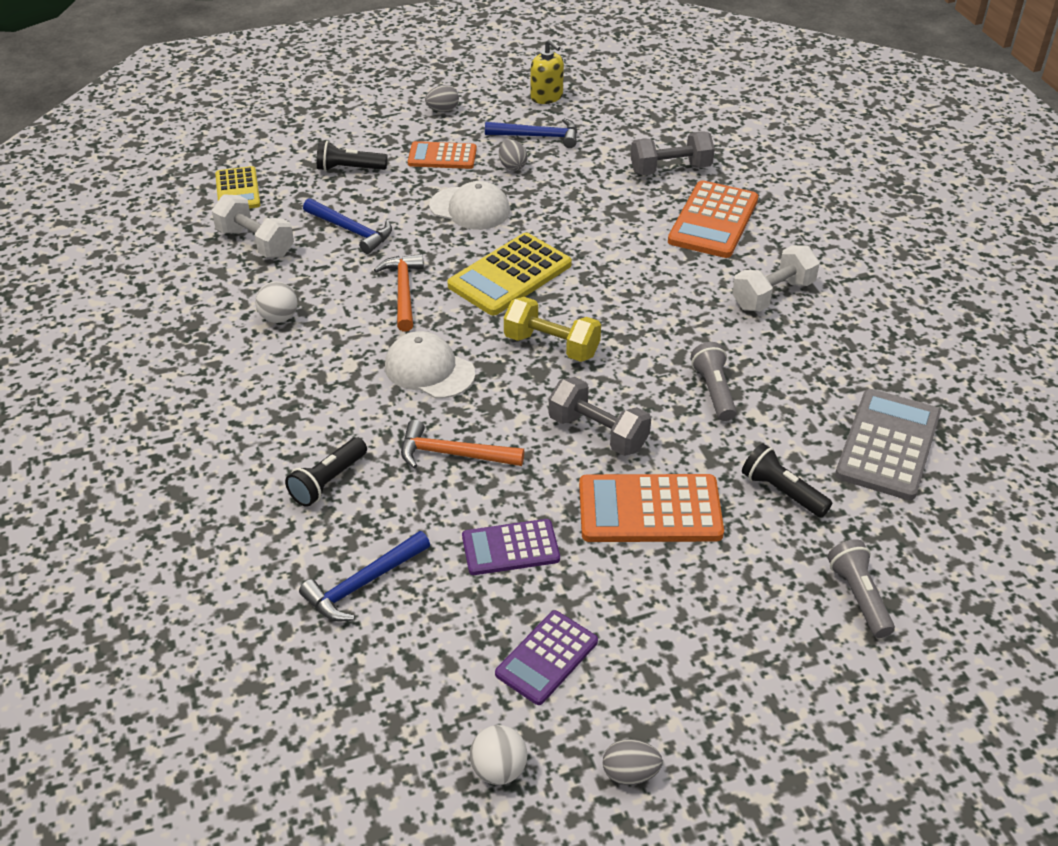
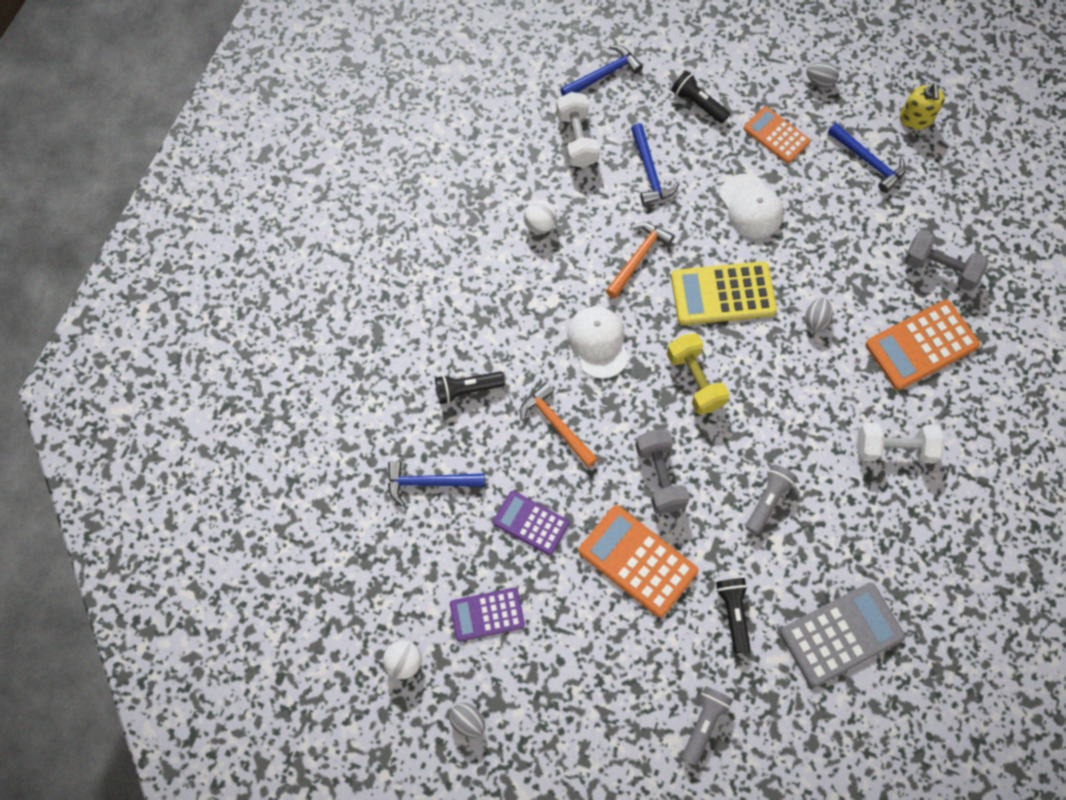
camera: 40 degrees right, 25 degrees up
(238, 190) = (603, 75): yellow calculator -> blue hammer
(512, 166) = (820, 182): grey egg -> grey egg (816, 320)

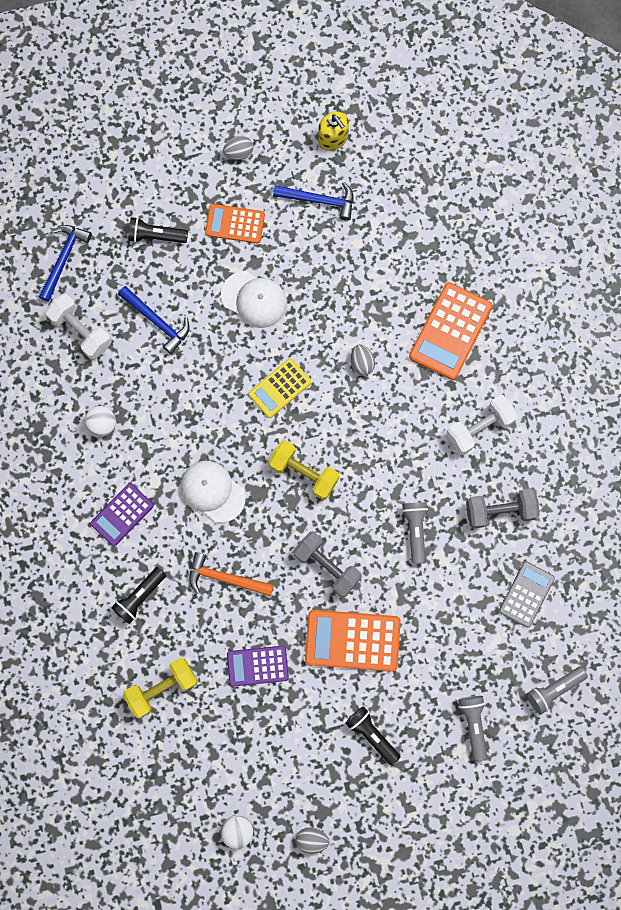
camera: 35 degrees left, 10 degrees up
(429, 482) = (162, 687): blue hammer -> yellow dumbbell
(487, 614) = (272, 755): purple calculator -> purple calculator (122, 514)
(638, 258) = (196, 401): orange hammer -> none
(723, 294) = (280, 388): yellow calculator -> yellow calculator, size x0.64
(733, 613) = (443, 631): black flashlight -> black flashlight (371, 734)
(809, 747) = (553, 689): none -> grey flashlight
(841, 634) = (526, 594): grey calculator -> grey calculator, size x0.64
(940, 268) = (426, 258): grey dumbbell -> grey dumbbell (500, 510)

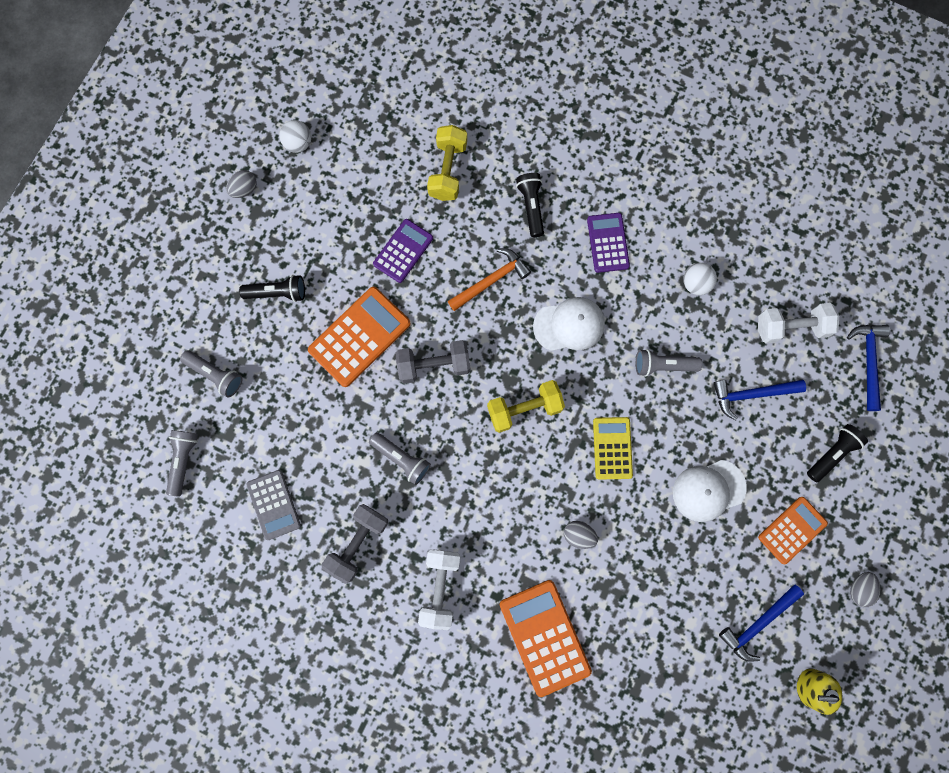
camera: 130 degrees right, 0 degrees up
(63, 259) = (868, 361): blue hammer -> blue hammer turned 150 degrees counterclockwise
(187, 400) = (663, 365): none -> grey flashlight

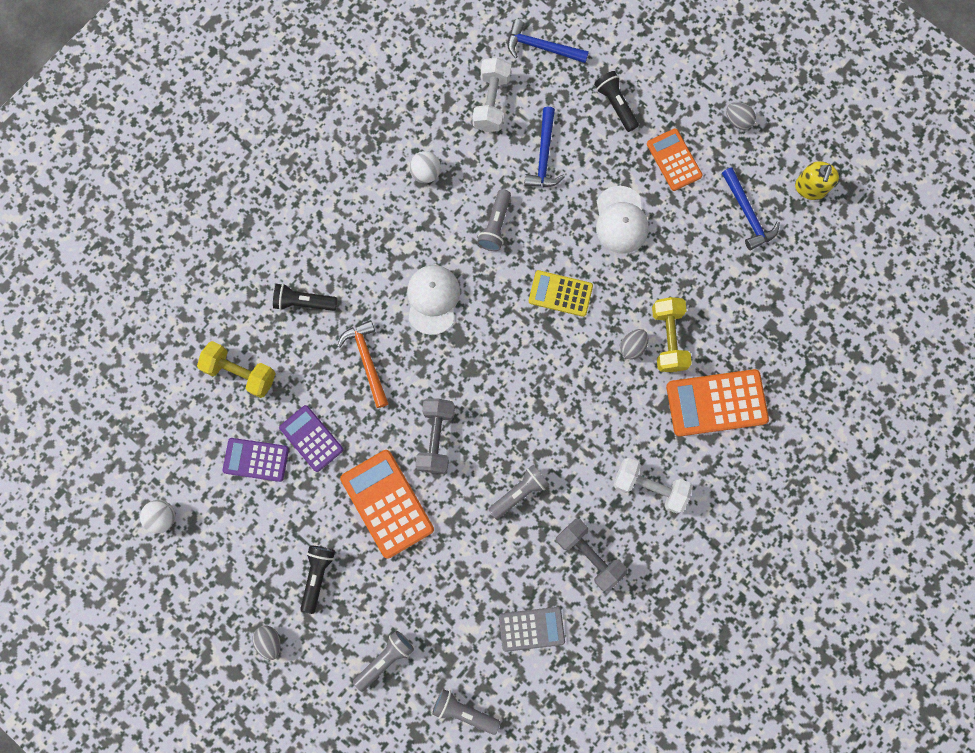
camera: 75 degrees left, 0 degrees up
(244, 189) = (195, 585): grey egg -> grey egg (269, 641)
(524, 409) = (502, 363): yellow dumbbell -> yellow dumbbell (668, 338)
(607, 243) = (362, 241): purple calculator -> purple calculator (256, 460)

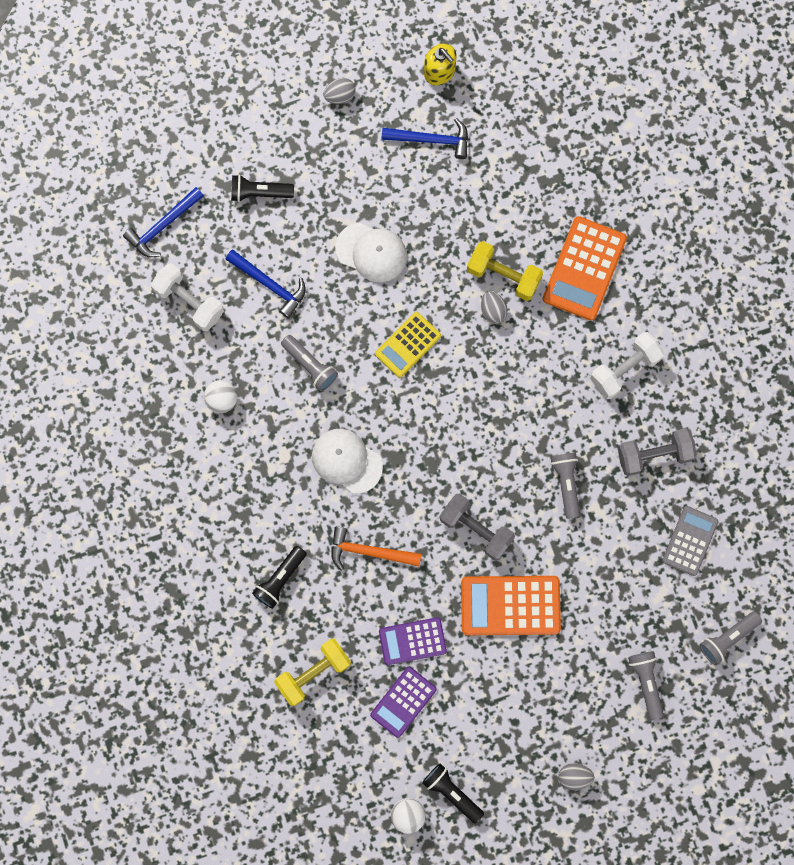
camera: 60 degrees left, 0 degrees up
(317, 575) = (540, 702): black flashlight -> black flashlight (451, 792)
(674, 160) = (343, 173): orange calculator -> none

